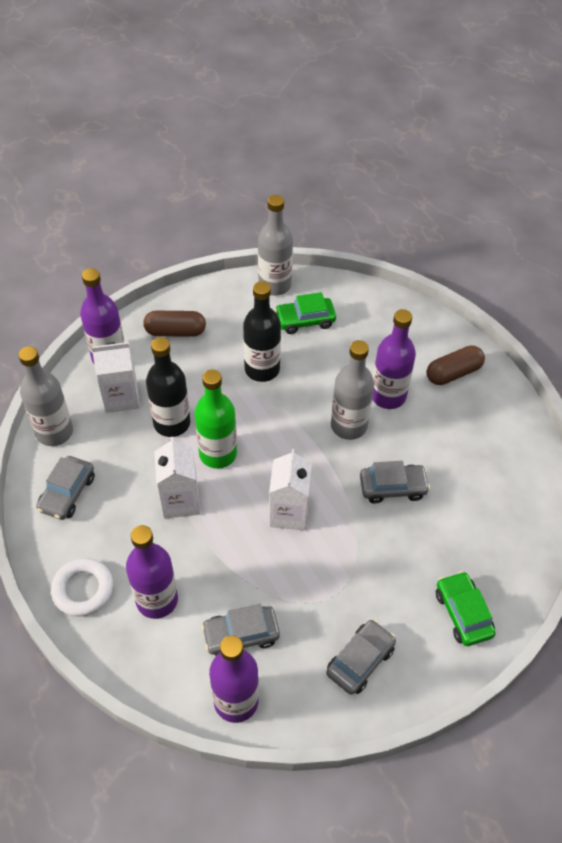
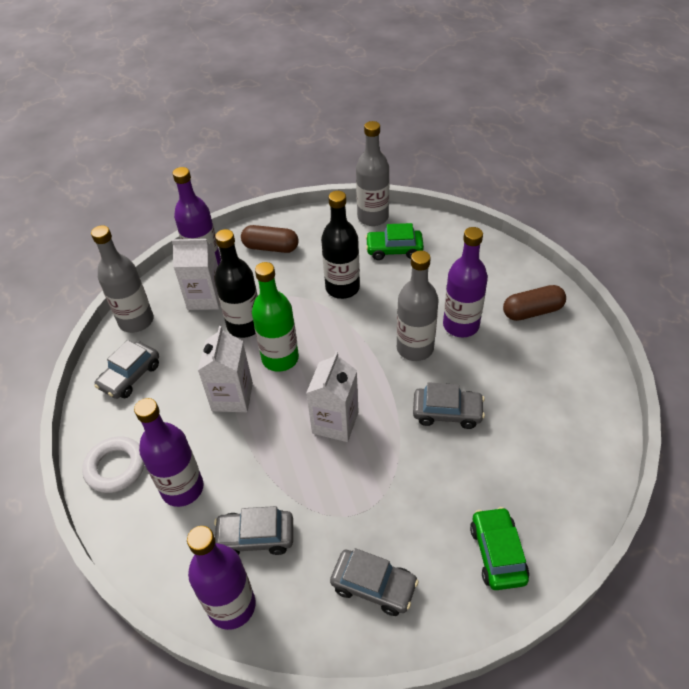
camera: 15 degrees right, 5 degrees down
(360, 661) = (373, 586): grey car -> grey car turned 60 degrees clockwise

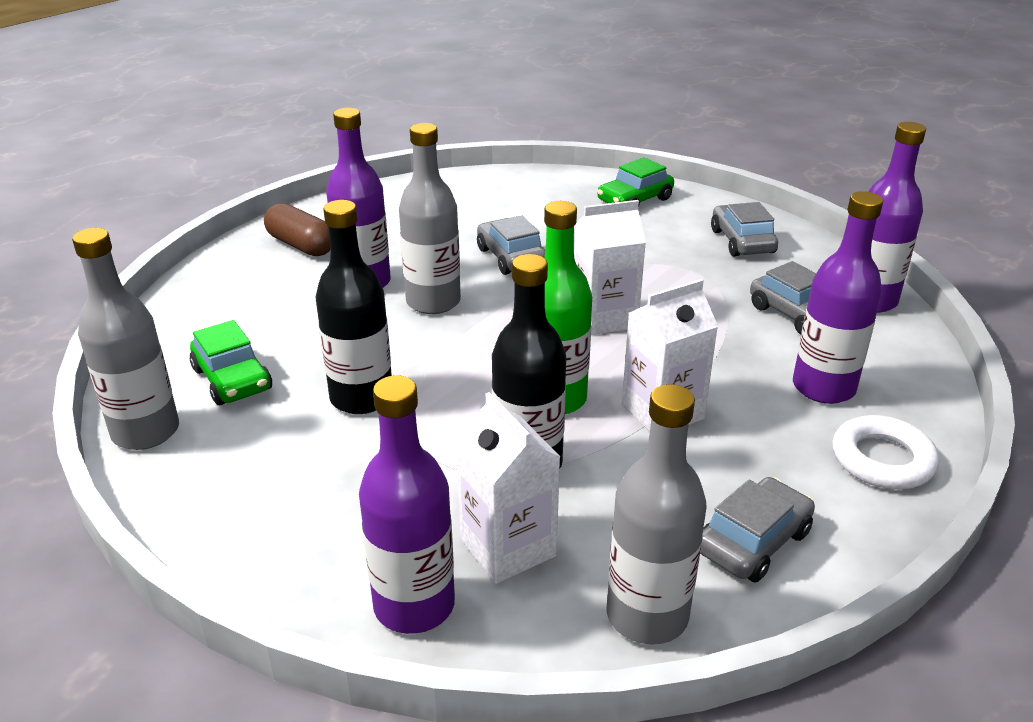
camera: 125 degrees left, 15 degrees down
(130, 376) = (753, 541): grey car -> grey car turned 45 degrees counterclockwise
(271, 248) = (307, 527): brown capsule -> none

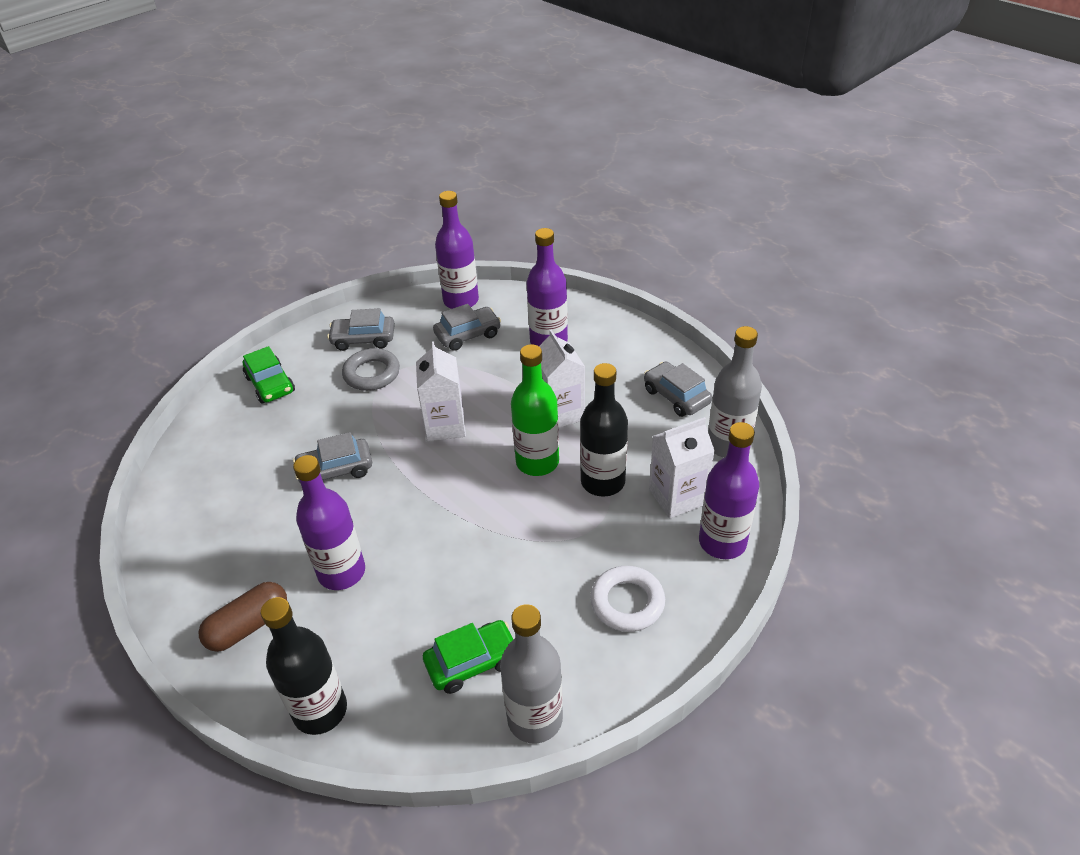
camera: 80 degrees left, 10 degrees up
(361, 398) = (515, 571): black bottle -> black bottle (320, 710)
(433, 302) = (390, 524): grey bottle -> none
(680, 256) = (372, 374): none -> grey ring
(882, 459) = (616, 335): white ring -> white ring (627, 602)

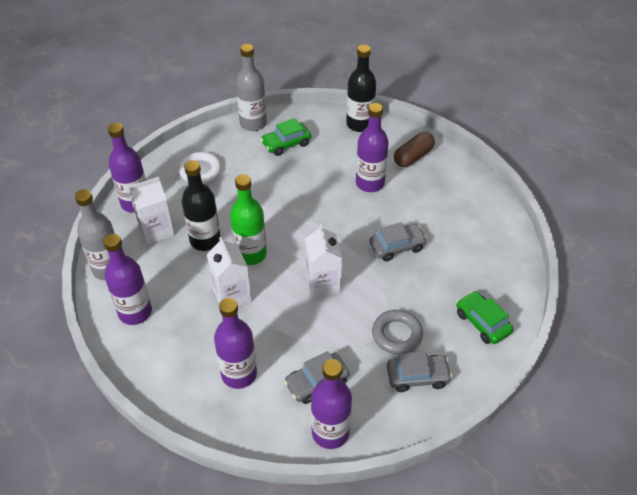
camera: 175 degrees right, 5 degrees up
(676, 396) = (135, 312): grey car -> purple bottle

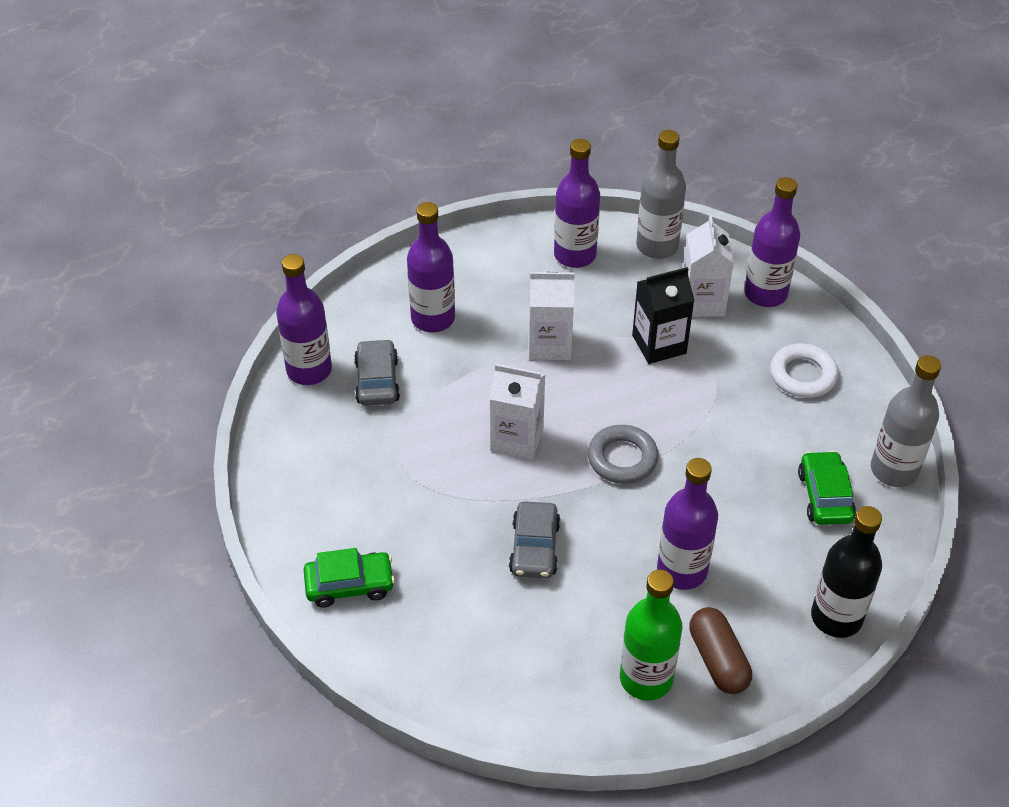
camera: 115 degrees right, 0 degrees up
(205, 240) = (659, 344): black bottle -> black carton
(251, 254) = (609, 382): green bottle -> green bottle (646, 678)
(397, 334) = (391, 483): grey ring -> grey ring (622, 458)
(417, 377) = (321, 477): grey car -> none

